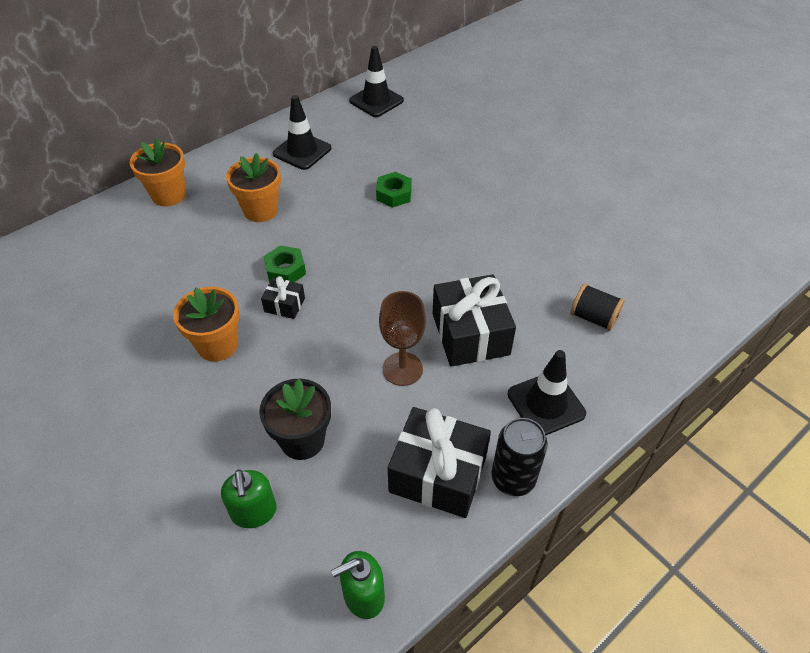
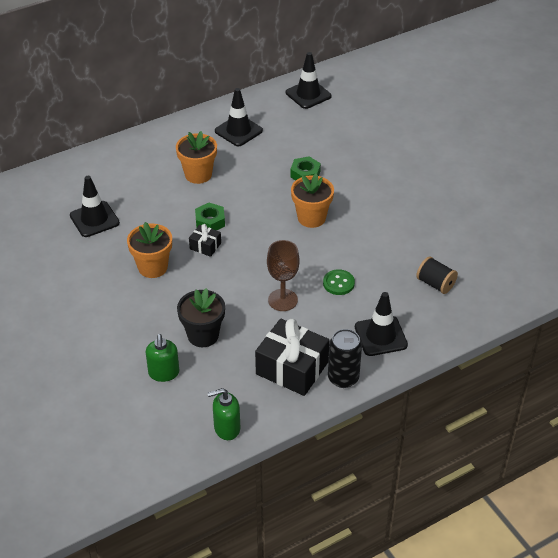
camera: 10 degrees right, 5 degrees down
(130, 286) = (94, 219): none -> black traffic cone
(169, 195) = (129, 154): orange flower pot -> orange flower pot (311, 218)
(470, 334) = (338, 283): black gift -> green button

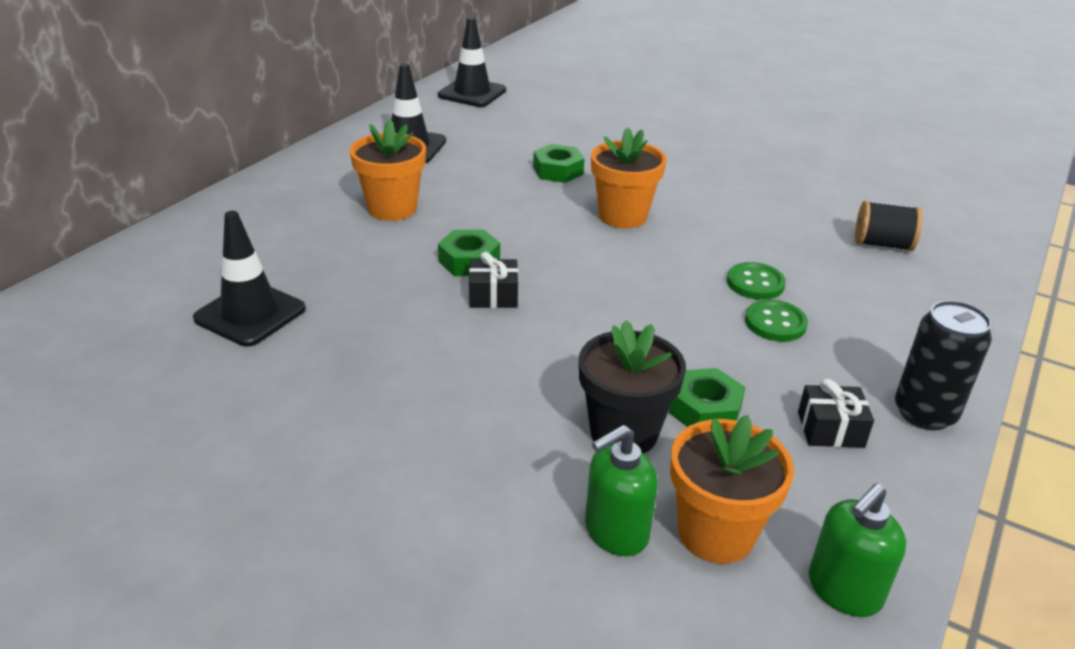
camera: 30 degrees left, 10 degrees down
(153, 267) = (427, 354): orange flower pot -> orange flower pot (716, 533)
(164, 373) = (615, 532): green soap dispenser -> green soap dispenser turned 90 degrees clockwise
(247, 338) = (705, 409): none -> green nut
(282, 300) = (699, 332): brown goblet -> none
(292, 368) = (830, 429): black gift -> black gift, size x0.49
(324, 309) = (775, 323): none -> green button
(380, 336) = (899, 332): black traffic cone -> none

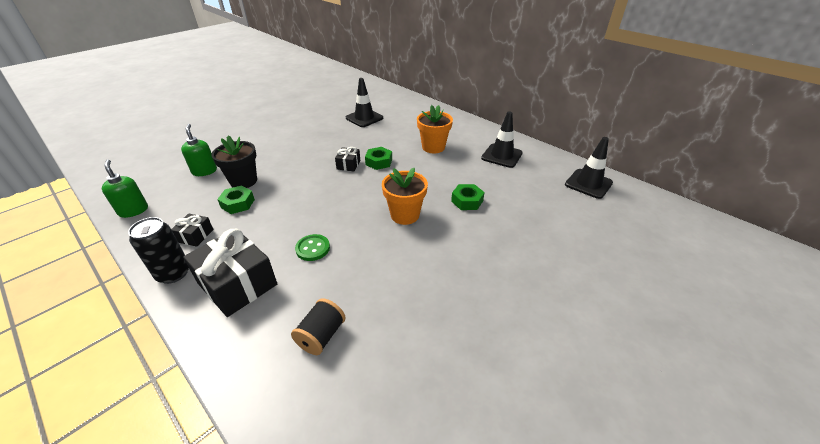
camera: 105 degrees right, 5 degrees up
(716, 533) = (183, 190): orange flower pot -> none
(775, 323) = (275, 244): green button -> none
(878, 333) = (237, 284): none -> black gift

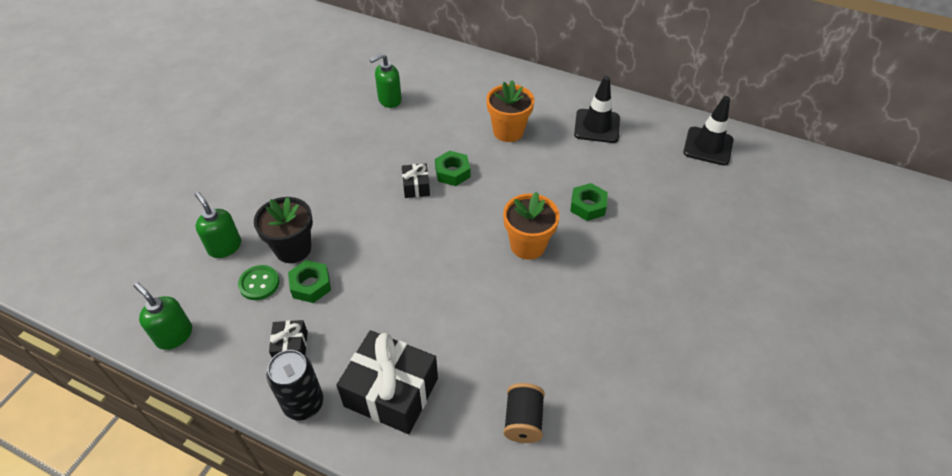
camera: 20 degrees left, 10 degrees up
(313, 248) = (448, 321): green button -> green button (259, 283)
(364, 118) = (389, 100): black traffic cone -> green soap dispenser

